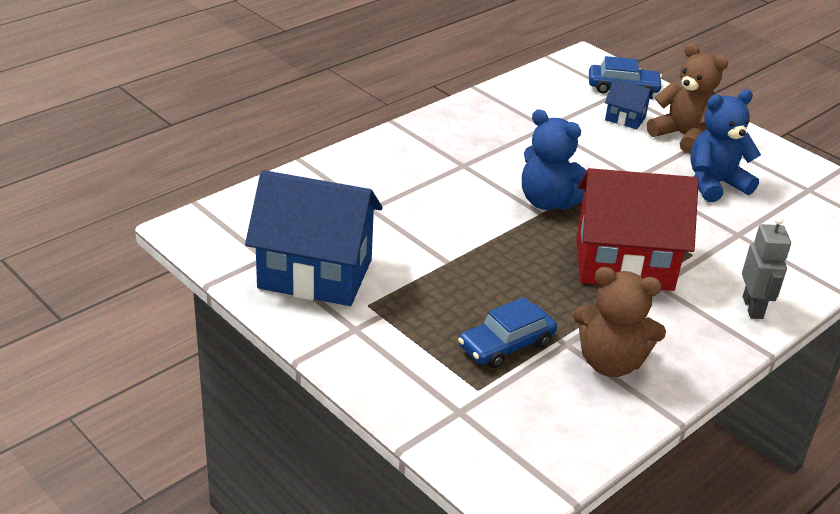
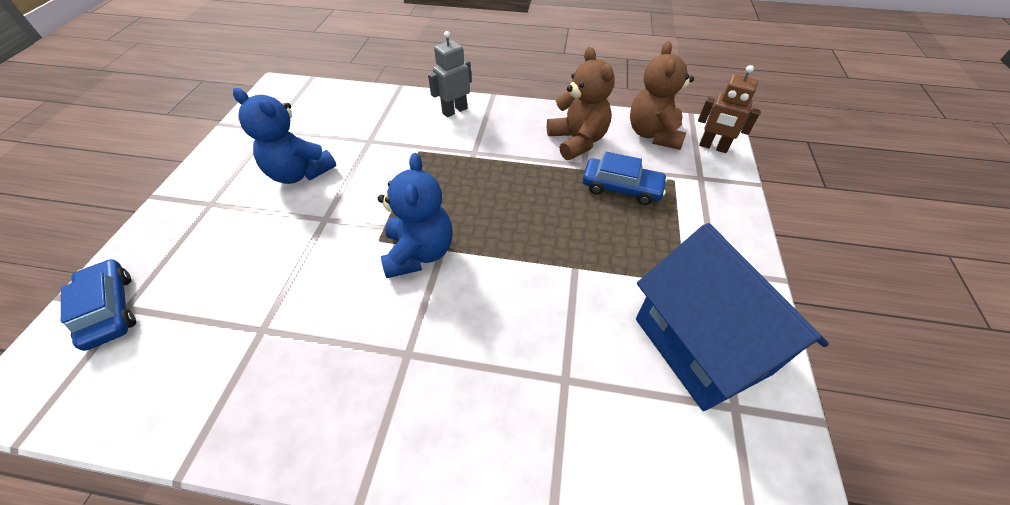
camera: 125 degrees left, 15 degrees up
(493, 464) = (713, 147): none -> brown robot
(624, 264) = (467, 175): red house -> none
(625, 119) = (199, 274): blue house -> none
(683, 136) = (216, 220): brown teddy bear -> brown teddy bear (653, 134)

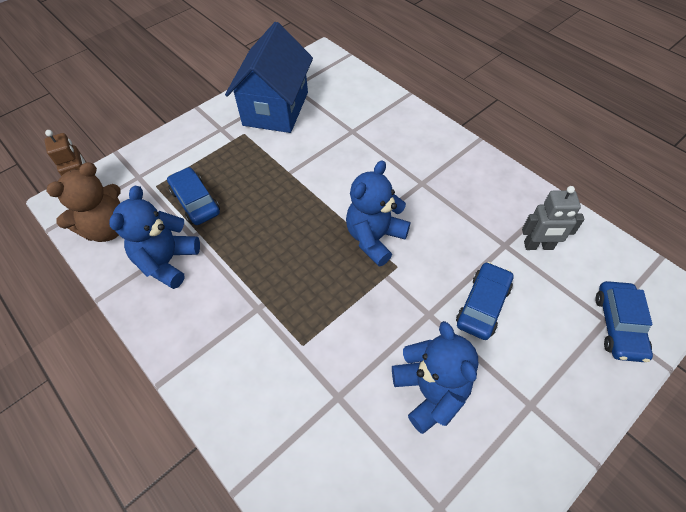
camera: 140 degrees left, 5 degrees up
(272, 252) = (483, 305): none -> blue car
(454, 111) = (221, 384): grey robot -> grey robot (538, 246)
(577, 141) = (167, 261): brown teddy bear -> blue teddy bear

